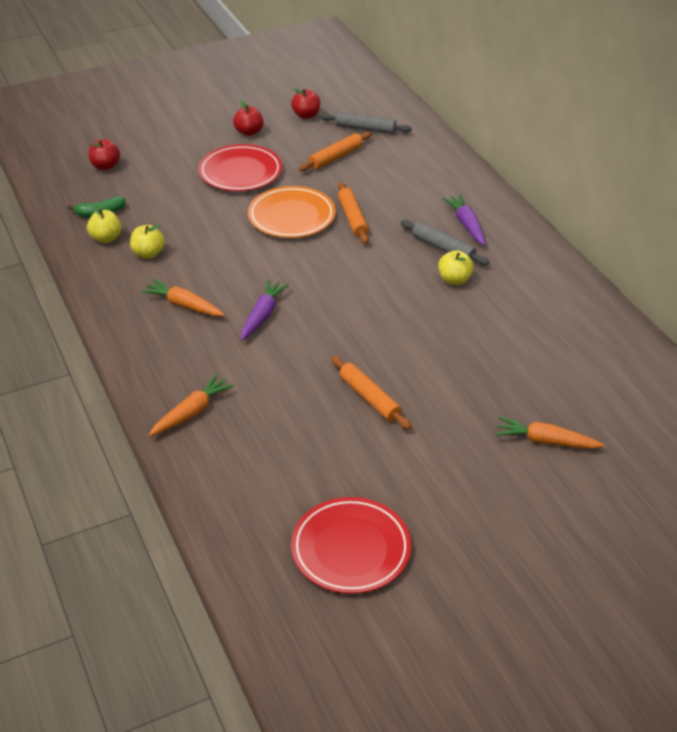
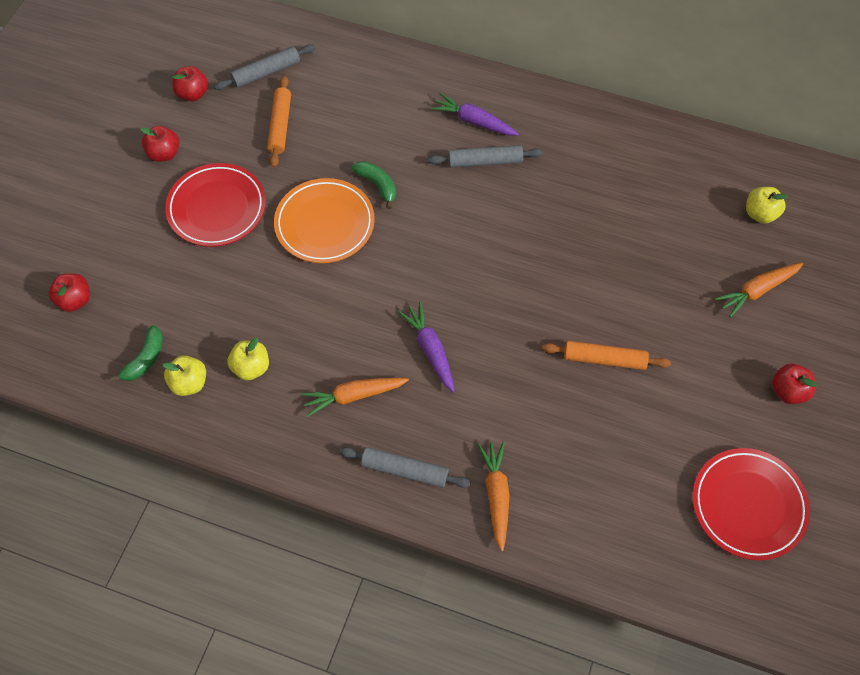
camera: 45 degrees left, 20 degrees up
(157, 360) = (404, 470): none -> grey rolling pin
(353, 218) = (377, 185): orange rolling pin -> green banana
(454, 280) = (530, 188): yellow apple -> yellow apple (760, 214)
(482, 512) = (788, 391): none -> red apple

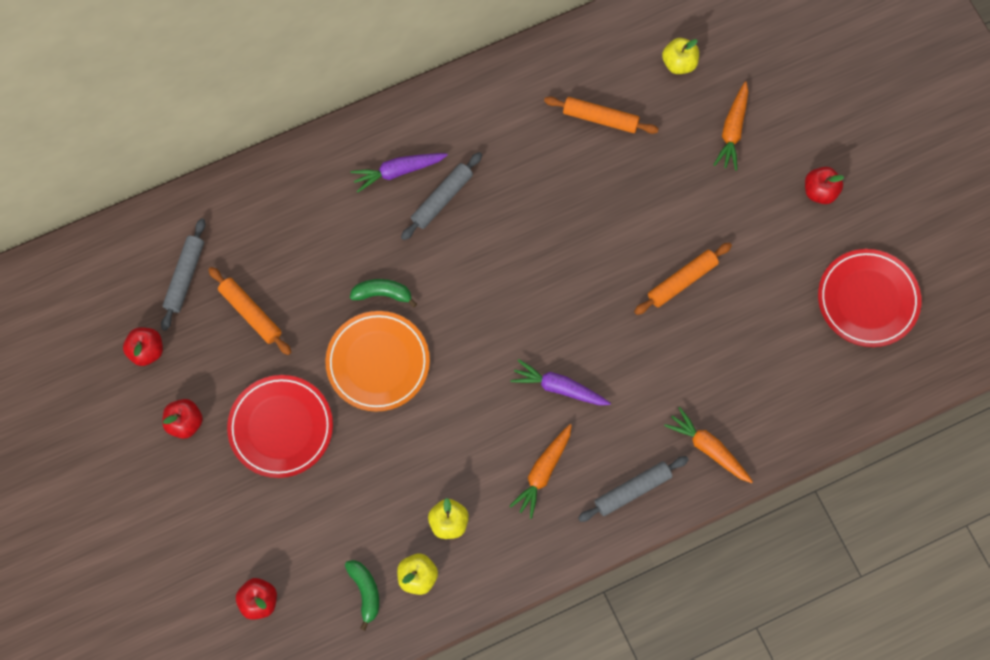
camera: 45 degrees left, 10 degrees up
(658, 202) = (600, 118): none -> orange rolling pin

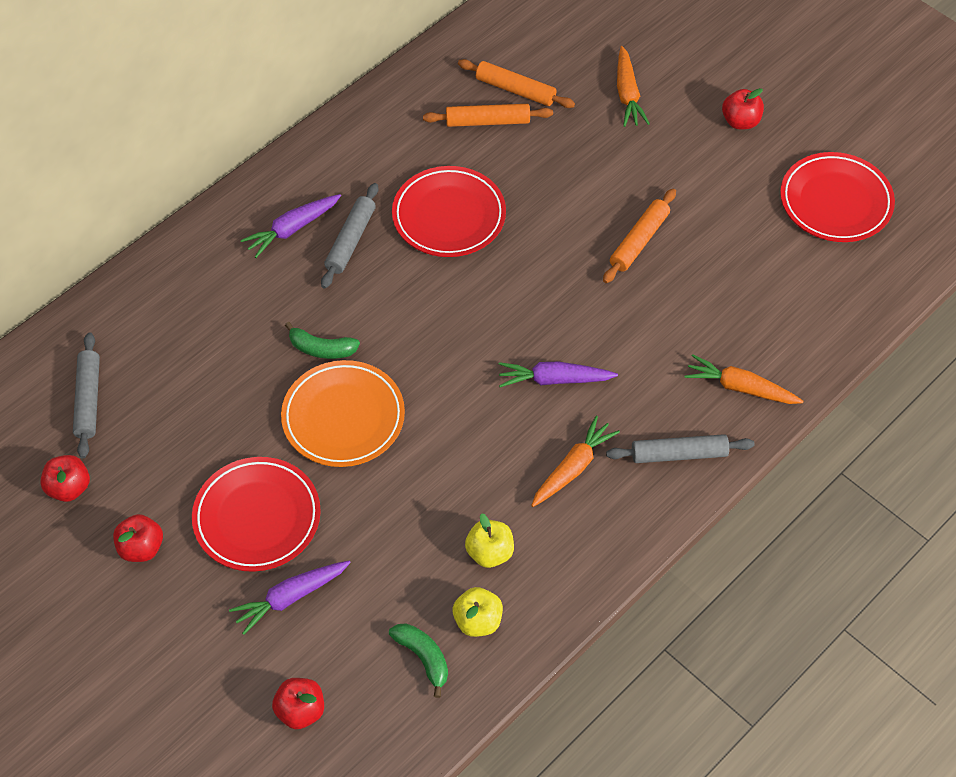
camera: 20 degrees left, 15 degrees down
(250, 313) = (178, 413): orange rolling pin -> orange rolling pin (515, 90)
(283, 505) = (290, 597): none -> purple carrot
(382, 294) = (321, 349): green banana -> green banana turned 150 degrees counterclockwise
(532, 202) = (449, 216): none -> red plate
(543, 472) = (573, 468): orange carrot -> orange carrot turned 150 degrees counterclockwise
(632, 490) = (679, 454): grey rolling pin -> grey rolling pin turned 45 degrees clockwise
(679, 63) = (546, 52): yellow apple -> none

